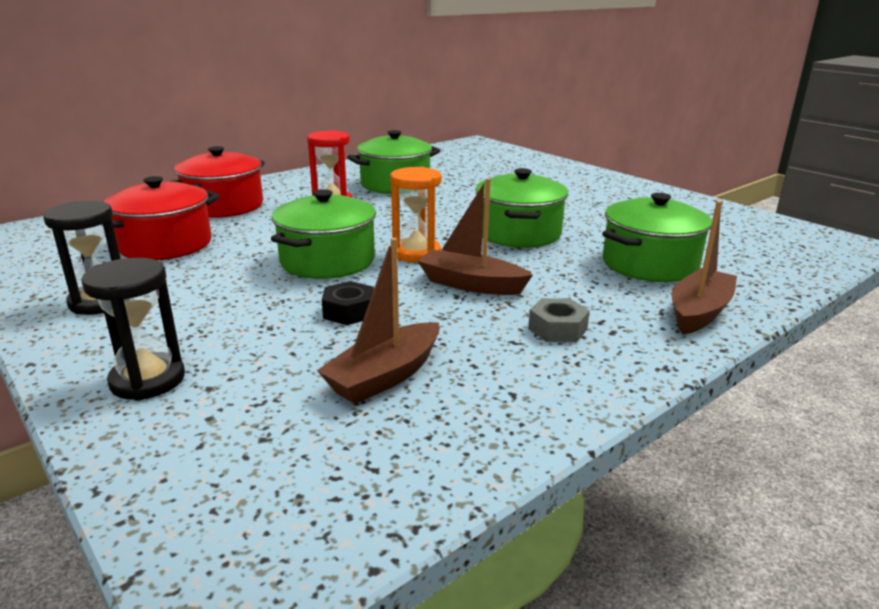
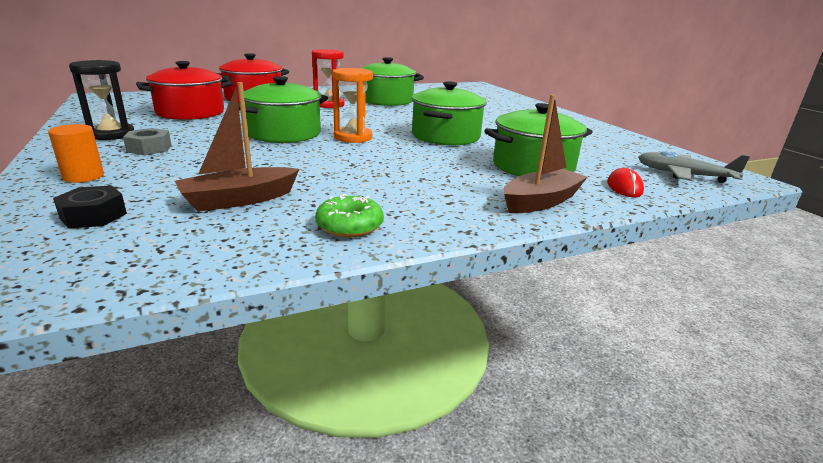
camera: 15 degrees right, 0 degrees up
(148, 380) = (83, 176): black hourglass -> orange cylinder
(349, 311) = (262, 161): black nut -> black nut (93, 216)
(471, 284) = (371, 159): brown boat -> none
(544, 387) = (349, 226): none -> green donut
(557, 329) = (405, 194): grey nut -> grey nut (149, 148)
(758, 276) = (624, 187): none -> red mouse
(798, 249) = (684, 175): none -> grey plane

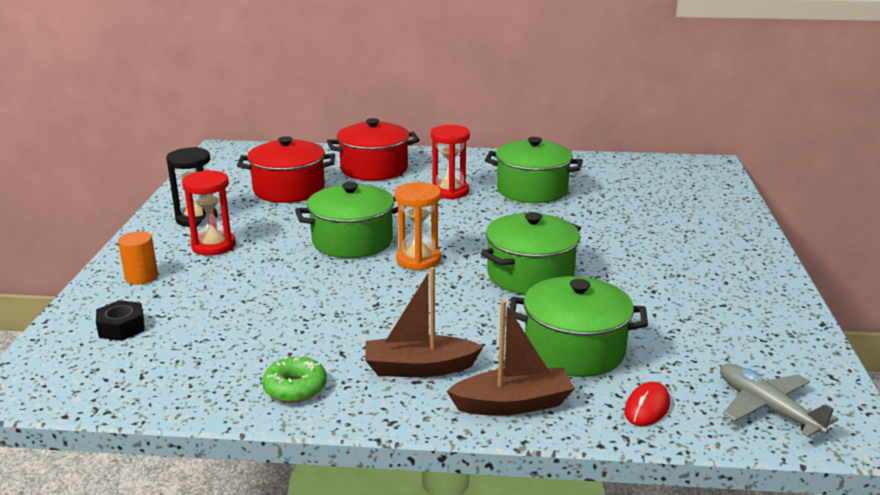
camera: 30 degrees right, 0 degrees up
(149, 148) = (213, 246): grey nut -> red hourglass
(239, 200) = (235, 333): brown boat -> brown boat (419, 368)

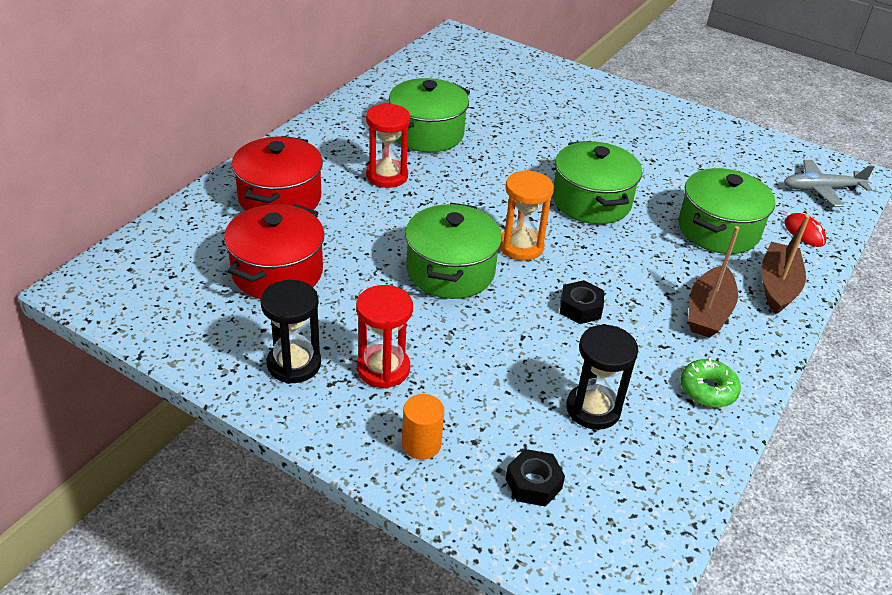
camera: 65 degrees left, 15 degrees up
(226, 335) = (593, 409): none -> black hourglass
(358, 302) = (580, 308): none -> black nut

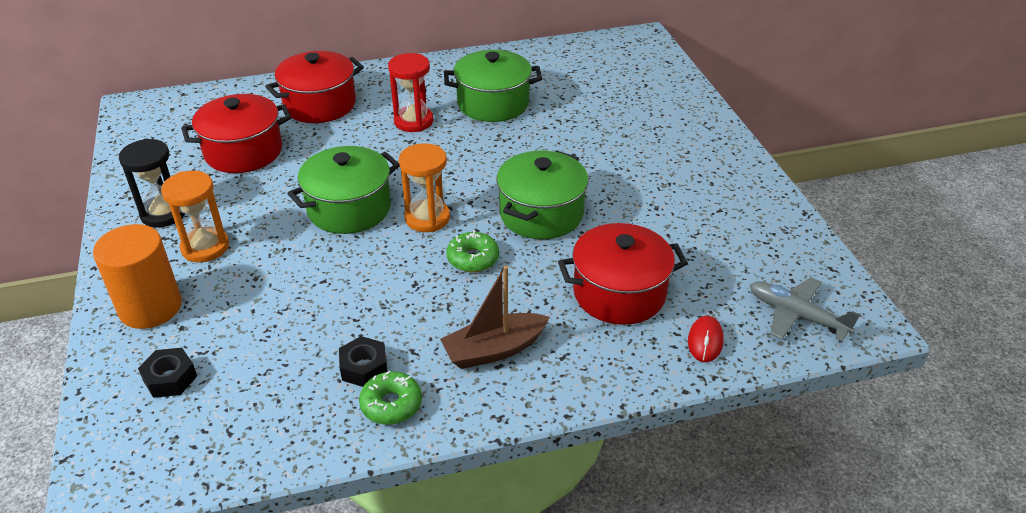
camera: 45 degrees right, 0 degrees up
(383, 369) = (205, 247): red hourglass -> orange hourglass
(421, 444) = (150, 307): orange cylinder -> orange cylinder, size x1.77
(580, 308) = (397, 286): black nut -> black nut (364, 367)
(593, 409) = (286, 359): black hourglass -> none
(598, 258) = (473, 258): none -> green donut
(718, 230) = (619, 293): green pot -> red pot
(777, 286) = (595, 368): brown boat -> none

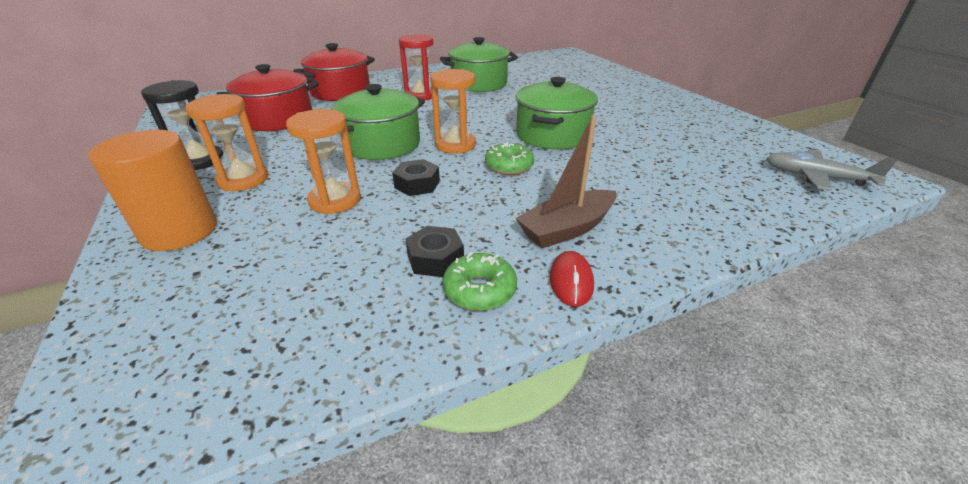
camera: 10 degrees left, 5 degrees down
(170, 378) = (199, 296): black nut -> black nut (417, 184)
(289, 286) = (335, 200): none -> orange hourglass
(619, 293) = (654, 177): red pot -> none
(705, 341) = (759, 202): red mouse -> red mouse (571, 281)

